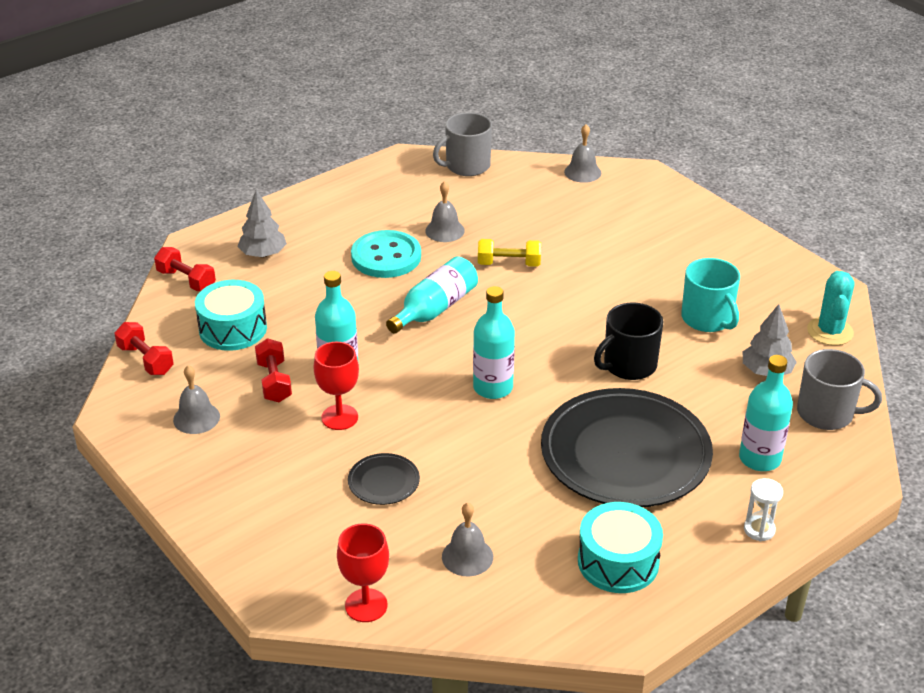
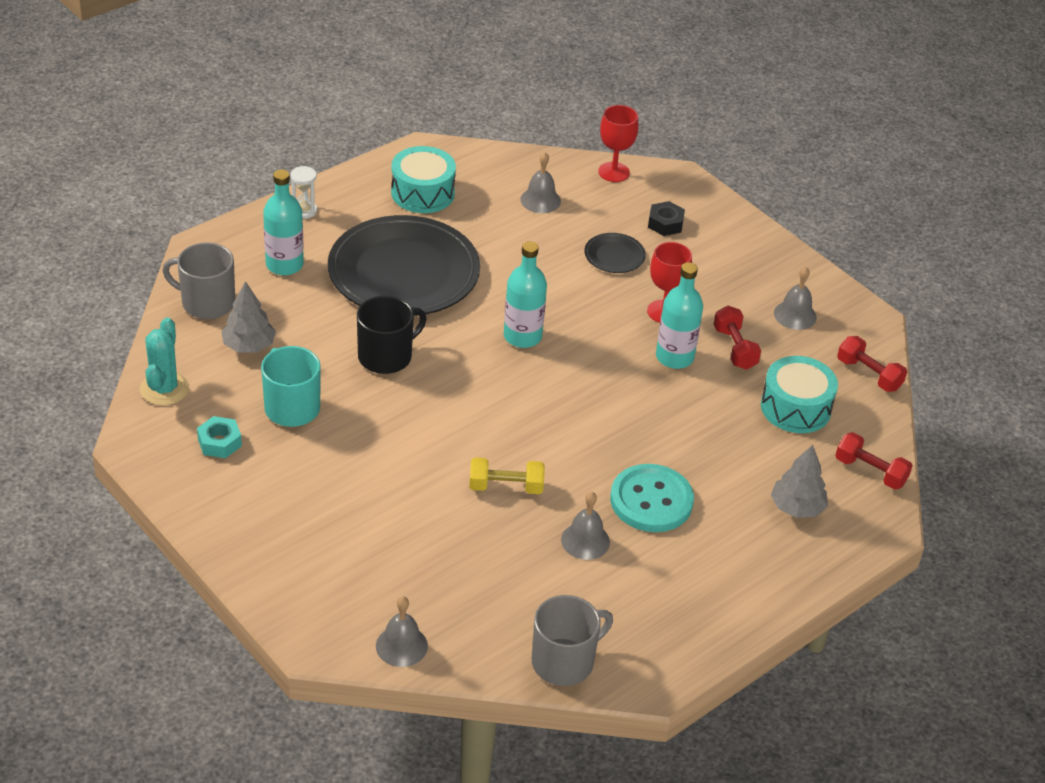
camera: 175 degrees right, 5 degrees up
(313, 527) = (665, 223): none -> black nut
(435, 309) = (587, 427): turquoise bottle -> none
(761, 290) = (219, 442): none -> turquoise nut

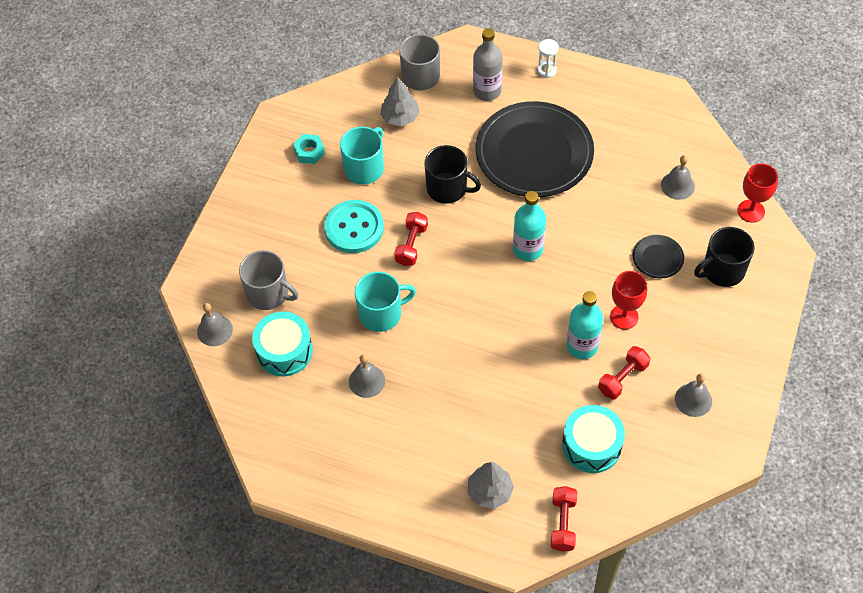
camera: 65 degrees right, 15 degrees up
(164, 389) = (332, 101): turquoise cactus -> none
(284, 265) = (487, 91): turquoise bottle -> grey bottle
(422, 193) = (622, 119): turquoise drum -> turquoise drum (284, 351)
(506, 487) = (381, 313): yellow dumbbell -> turquoise mug
(564, 661) = (258, 421): grey mug -> grey mug (269, 293)
(651, 500) = (430, 400): turquoise button -> turquoise button (354, 228)
(665, 223) = (722, 270): black nut -> black mug
(868, 374) = (668, 478): red dumbbell -> red dumbbell (411, 245)

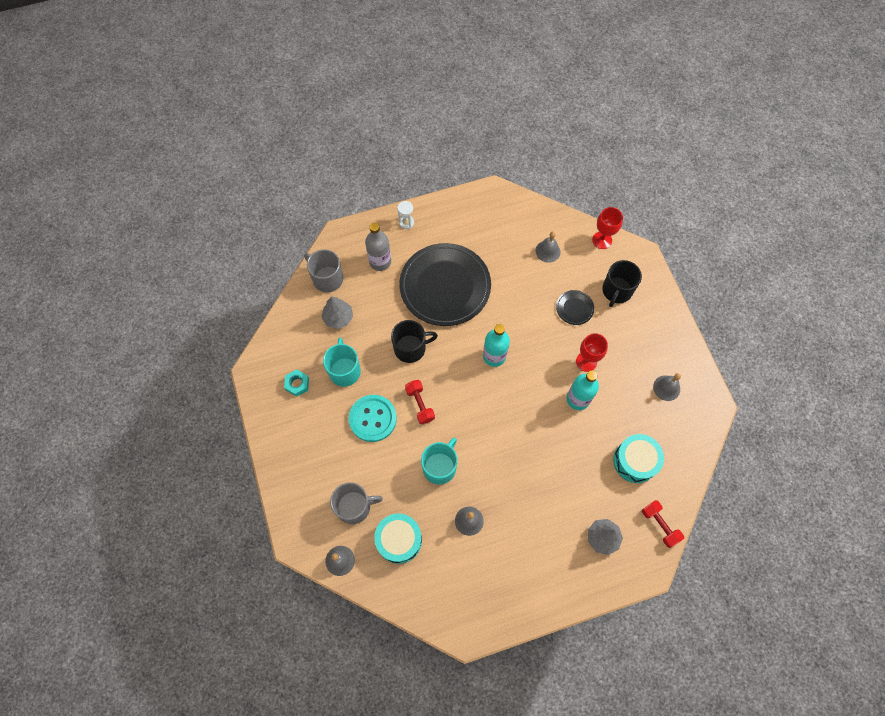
camera: 40 degrees left, 10 degrees up
(623, 378) = (617, 403): red dumbbell -> none

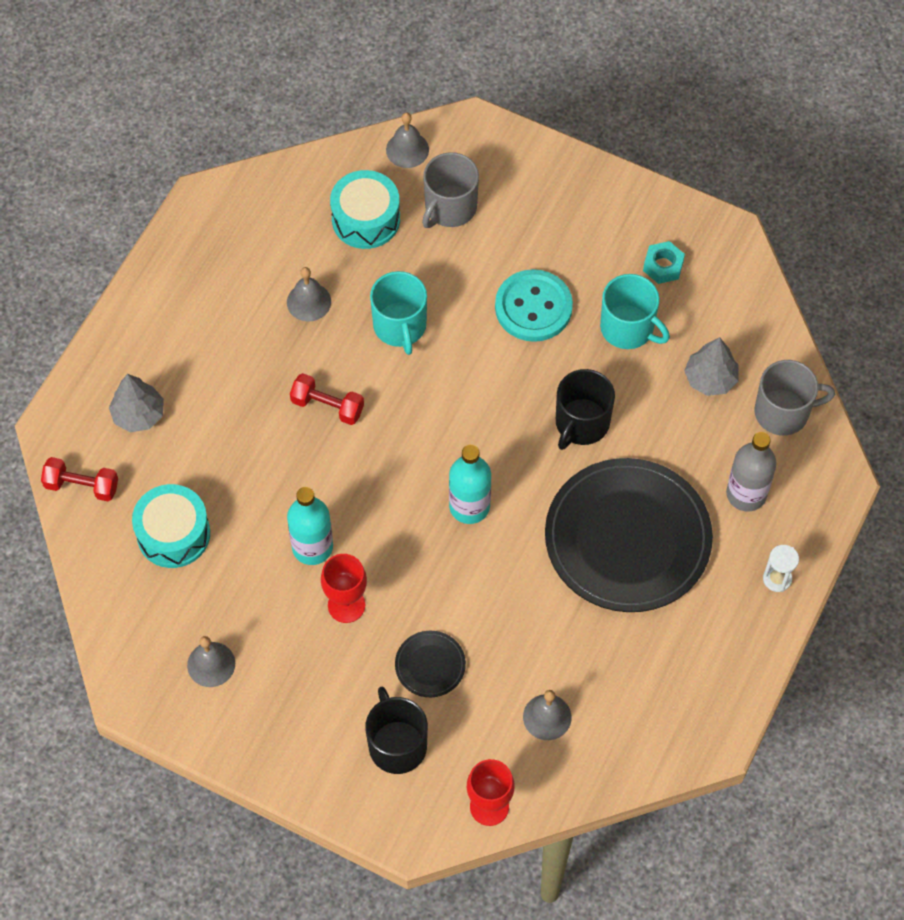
camera: 135 degrees right, 5 degrees down
(420, 404) = (497, 370): red dumbbell -> red dumbbell (327, 406)

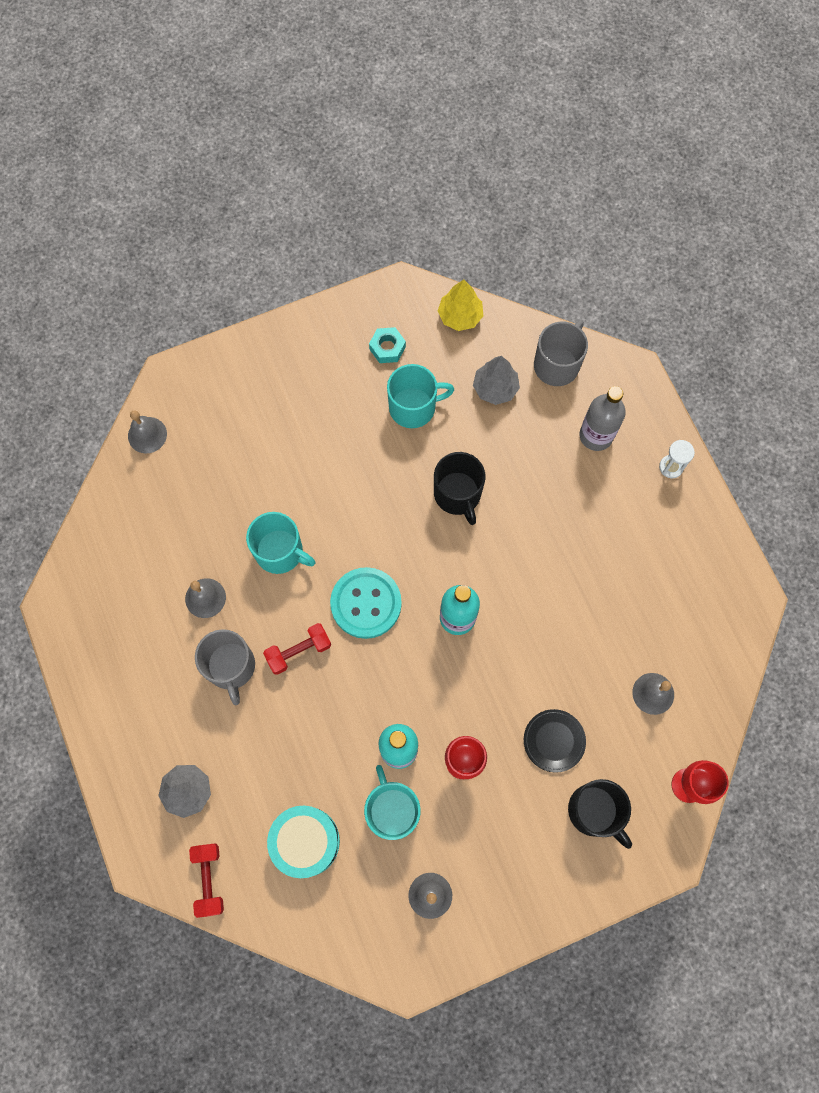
camera: 50 degrees left, 10 degrees up
(82, 486) = (209, 879): red dumbbell -> red dumbbell turned 60 degrees counterclockwise
(257, 581) = (392, 810): none -> turquoise mug
(366, 219) = (176, 507): turquoise drum -> none
(397, 744) = (594, 811): black mug -> black mug turned 150 degrees counterclockwise
(449, 208) = (219, 444): grey mug -> grey mug (231, 667)
(533, 307) = (344, 453): turquoise button -> turquoise button (366, 603)
(627, 538) = (566, 535): black plate -> none
(751, 300) = (460, 316): none -> yellow tree

